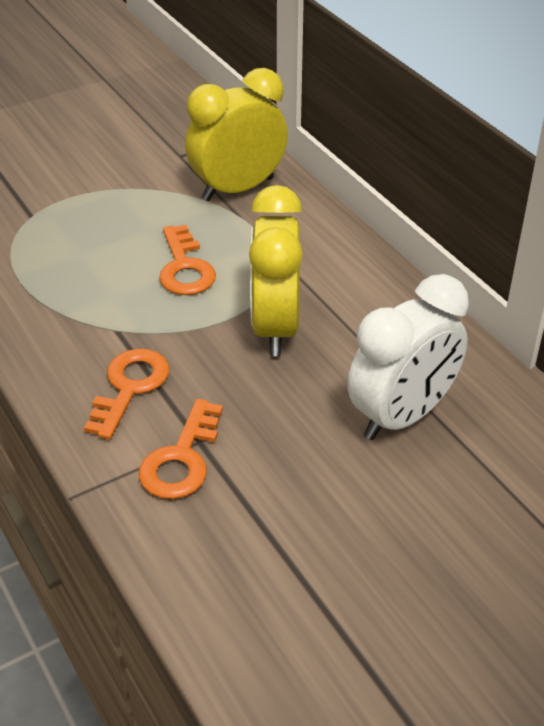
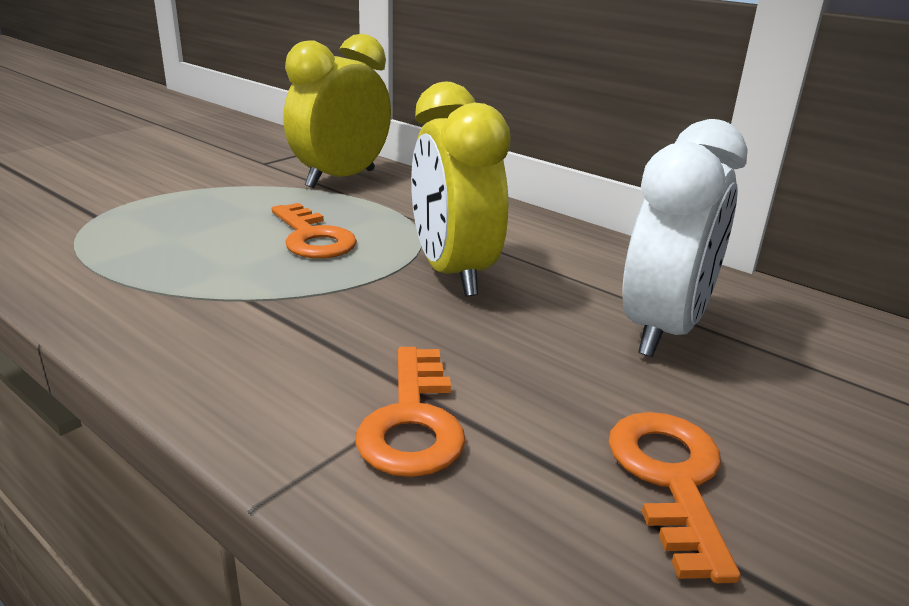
camera: 20 degrees left, 15 degrees down
(129, 387) = (293, 353): orange key -> orange key (670, 478)

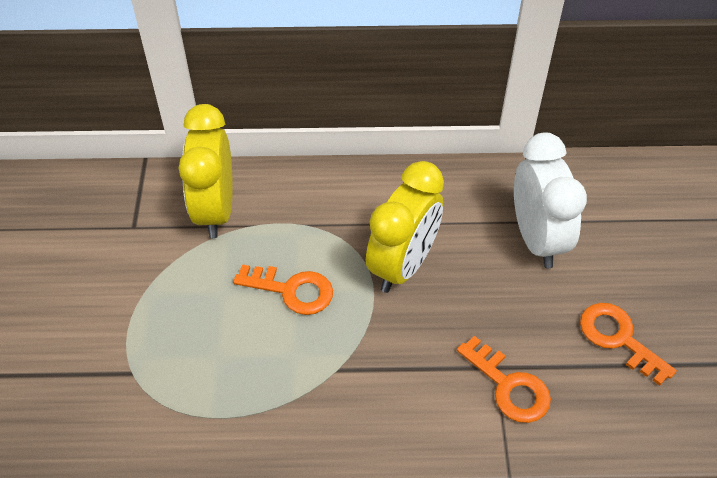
camera: 40 degrees left, 25 degrees up
(453, 273) = (403, 265): yellow clock -> yellow clock turned 90 degrees counterclockwise

